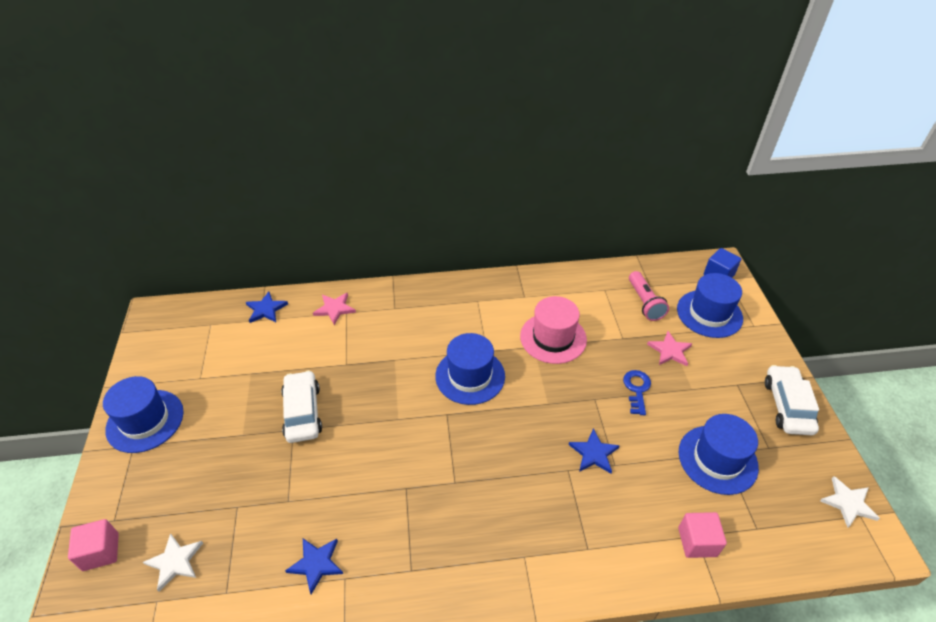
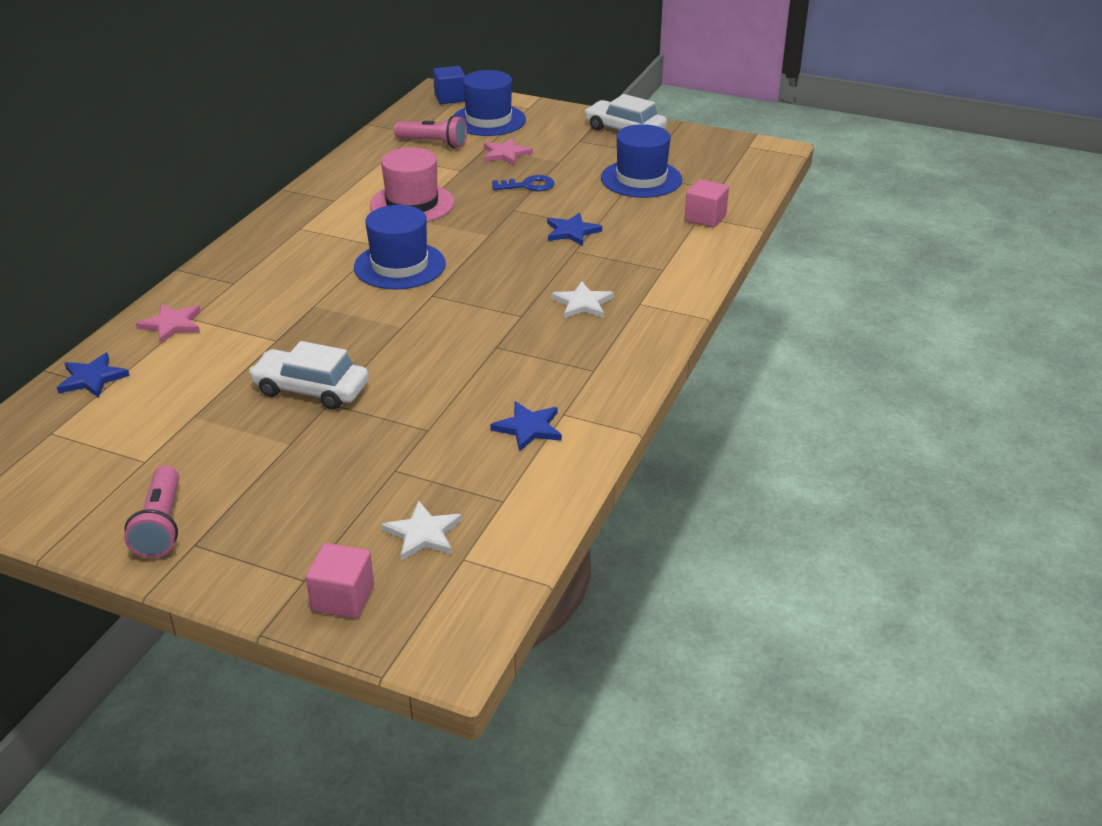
camera: 60 degrees left, 10 degrees down
(145, 421) = (161, 525): blue hat -> pink flashlight
(637, 389) = (528, 186): blue key -> blue key turned 135 degrees clockwise
(848, 503) = (733, 145): white star -> white star (582, 303)

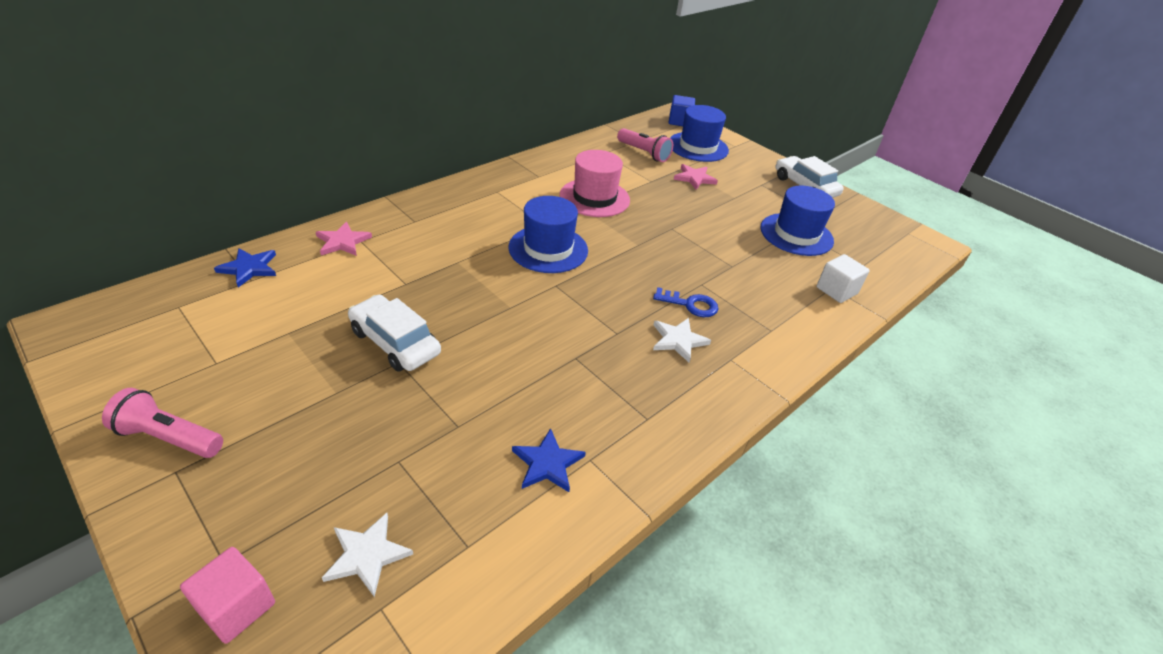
camera: 20 degrees right, 5 degrees up
(161, 525) = (169, 437): pink flashlight -> pink flashlight turned 90 degrees clockwise
(528, 186) = (696, 211): blue key -> blue key (690, 304)
(572, 231) = (709, 265): blue star -> none
(705, 218) = (836, 290): pink cube -> white cube

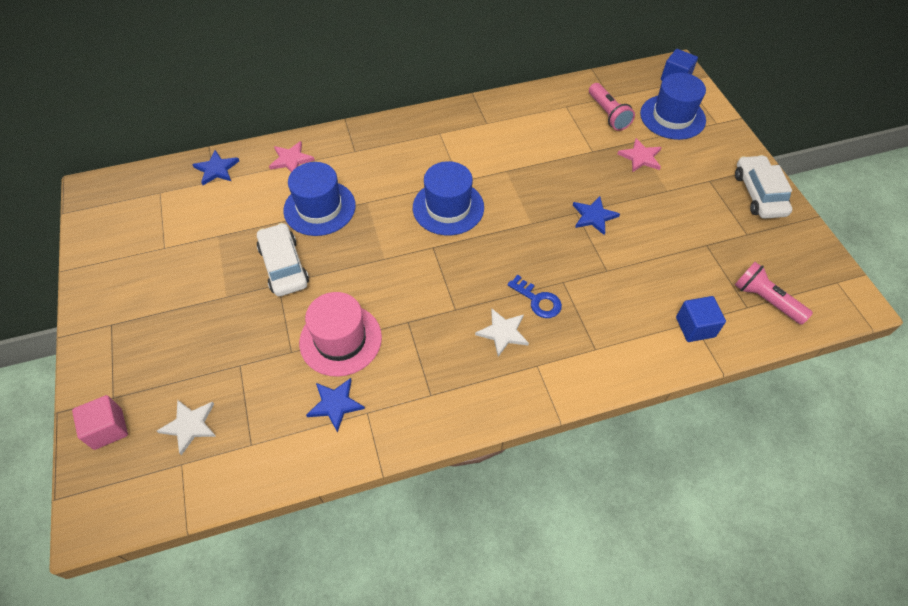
camera: 30 degrees right, 15 degrees up
(169, 437) = (116, 298): pink flashlight -> pink flashlight (765, 300)
(594, 198) = (524, 160): pink hat -> pink hat (340, 340)
(689, 228) = (593, 216): none -> blue star
(796, 234) = (702, 251): blue hat -> blue hat (319, 208)
(836, 290) = (695, 327): white cube -> blue cube

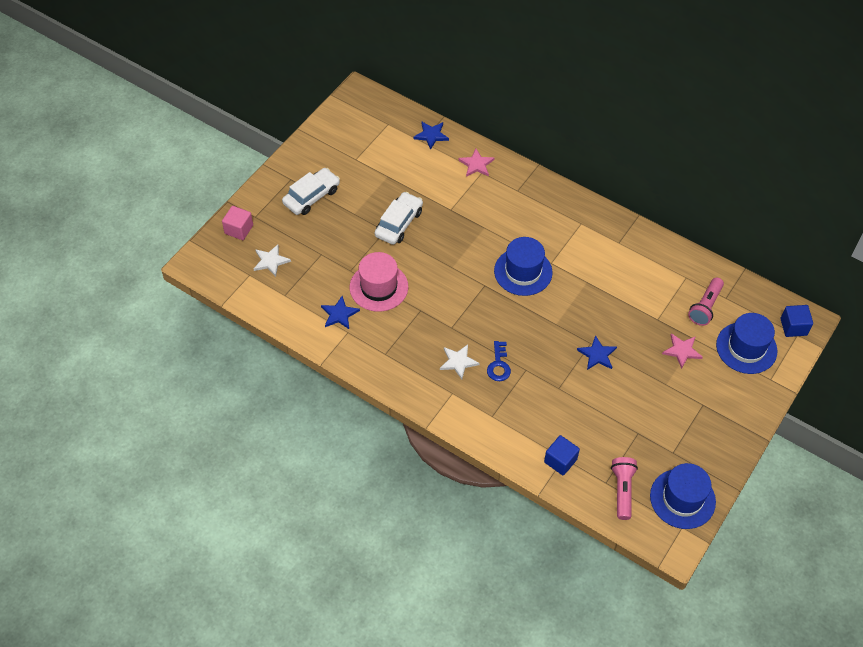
camera: 50 degrees right, 0 degrees up
(319, 208) = (455, 207): blue hat -> blue hat (682, 498)
(759, 194) = (721, 441): white car -> white car (311, 196)

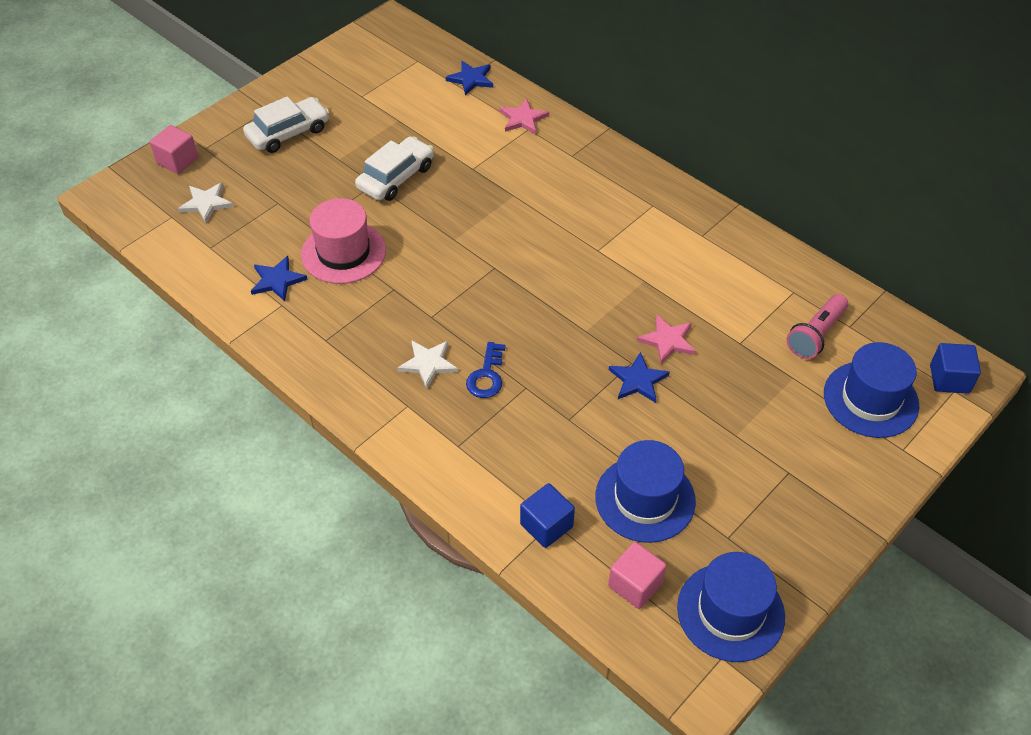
camera: 10 degrees right, 5 degrees down
(523, 272) = (554, 257): blue hat -> blue hat (645, 499)
(622, 490) = (635, 585): pink flashlight -> pink cube
(682, 351) = (769, 391): pink star -> pink star (667, 340)

